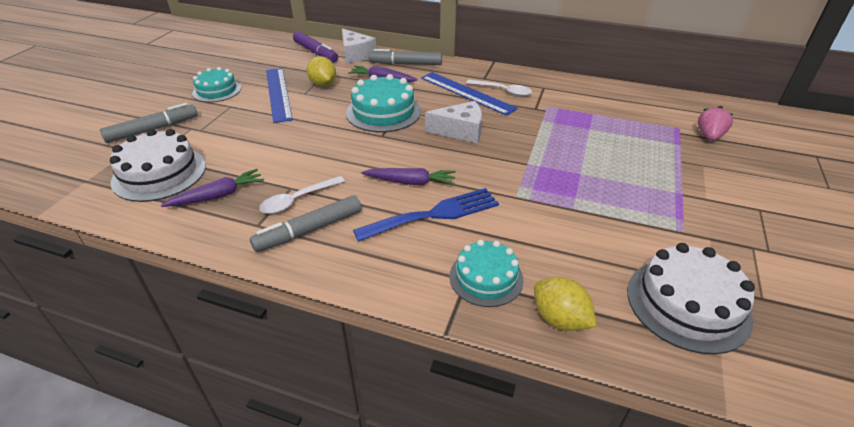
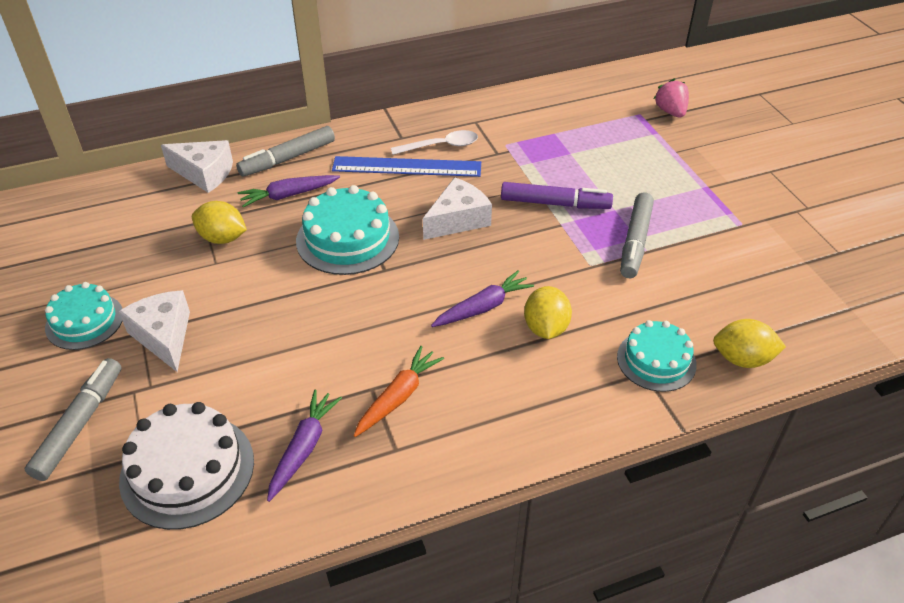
camera: 40 degrees left, 5 degrees up
(236, 112) = (164, 336): none -> white cheese
(278, 93) = (181, 281): blue ruler -> none
(297, 200) = (398, 396): white spoon -> orange carrot
(309, 230) = (455, 419): grey marker -> grey marker (635, 242)
(316, 52) = (144, 195): purple marker -> purple marker (555, 203)
(434, 214) = (545, 328): blue fork -> yellow lemon
(687, 304) = (804, 288): white cake -> none

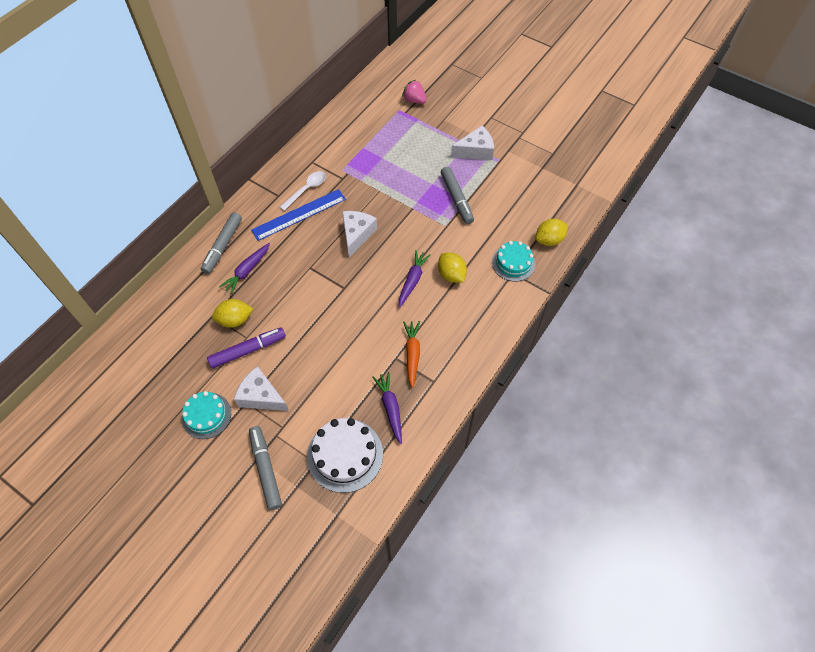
camera: 35 degrees left, 15 degrees up
(204, 173) = (180, 284): white cheese -> white cheese (475, 151)
(347, 239) = (307, 280): turquoise cake -> none
(555, 203) = (399, 196): purple marker -> purple marker (248, 350)

